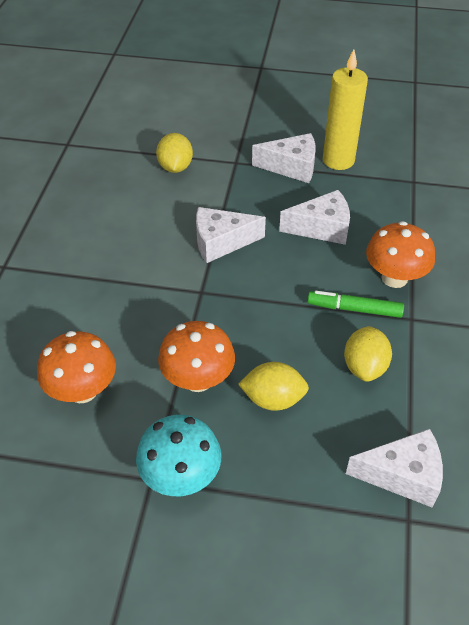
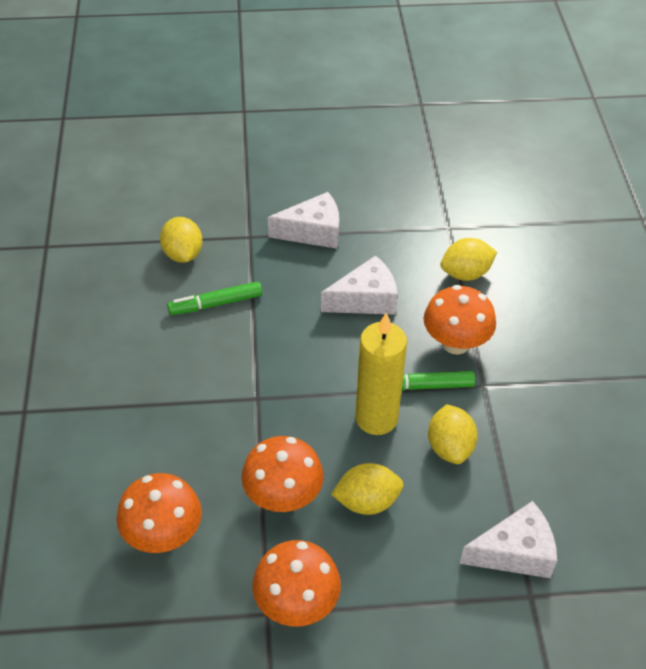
camera: 15 degrees left, 0 degrees up
(181, 476) = (297, 604): turquoise mushroom -> orange mushroom
(190, 210) = (216, 304): none -> green marker
(221, 242) = (261, 336): white cheese -> none
(338, 160) = (362, 215): yellow candle -> yellow candle (376, 418)
(419, 221) = (465, 273): none -> yellow lemon

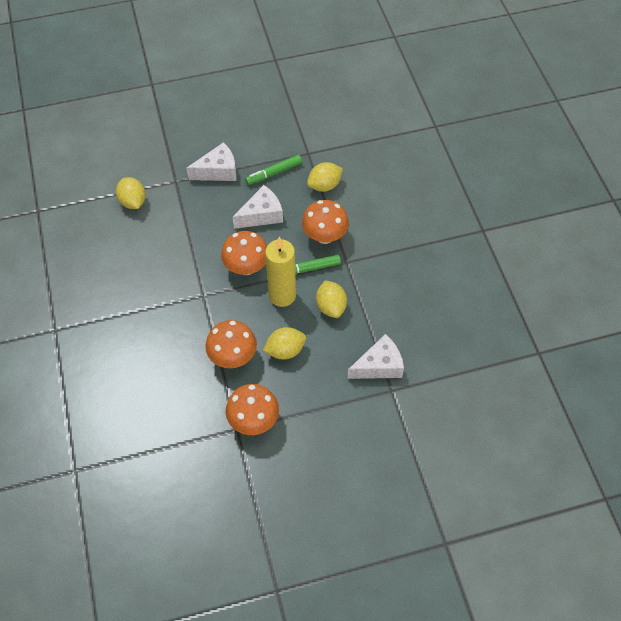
camera: 10 degrees left, 10 degrees up
(163, 535) = (163, 393): orange mushroom -> orange mushroom (246, 267)
(216, 304) = (163, 234): green marker -> green marker (274, 173)

